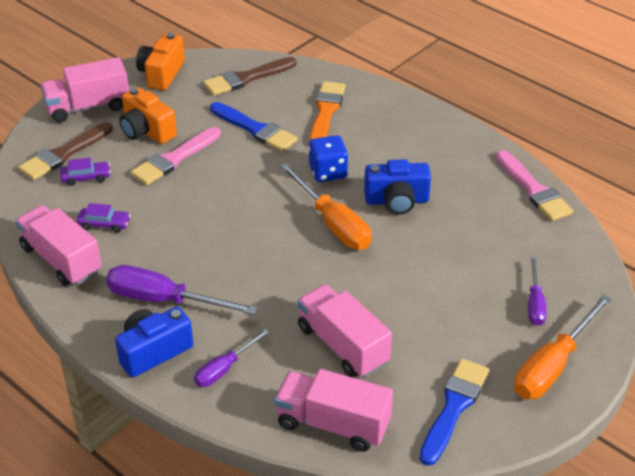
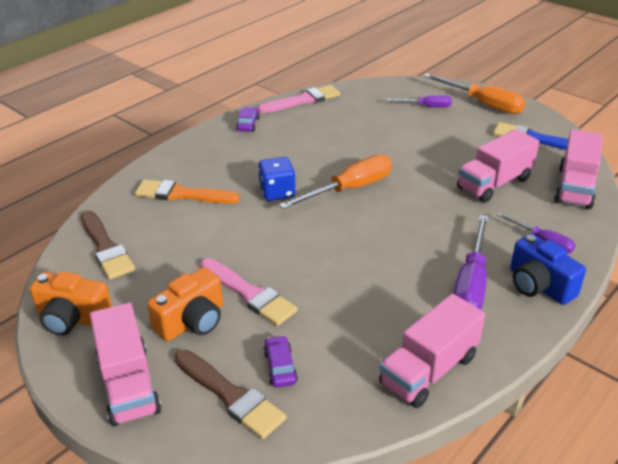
camera: 90 degrees left, 5 degrees down
(104, 224) = (364, 340): purple car -> purple car (248, 124)
(255, 129) = (203, 238): blue brush -> none
(396, 201) = (317, 158): blue camera -> none

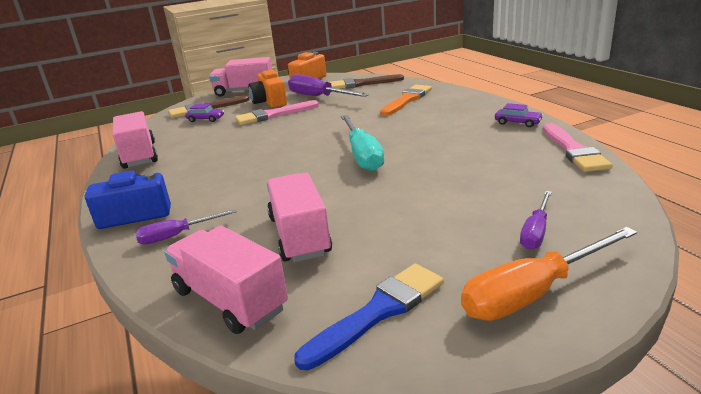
camera: 115 degrees right, 10 degrees down
(277, 192) = (383, 128): blue dice -> none
(350, 189) = (362, 155): orange screwdriver -> turquoise screwdriver
(471, 284) = (181, 184): purple screwdriver -> purple screwdriver (318, 97)

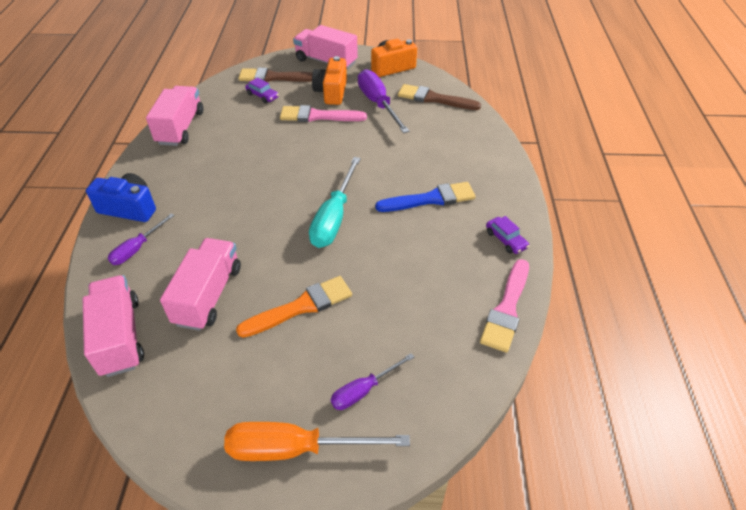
camera: 25 degrees right, 20 degrees up
(177, 235) = (137, 249): purple screwdriver -> purple screwdriver turned 60 degrees counterclockwise
(378, 312) = (190, 403): blue brush -> blue brush (430, 199)
(407, 100) = (448, 149): orange brush -> orange brush (301, 307)

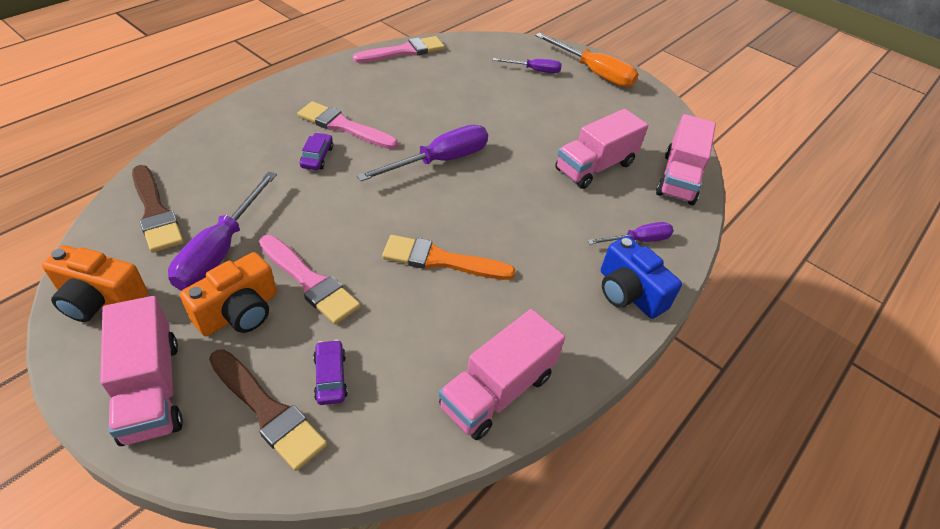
camera: 145 degrees left, 0 degrees up
(301, 307) = (531, 122): orange brush -> orange brush (441, 260)
(334, 218) = (440, 161): turquoise screwdriver -> purple screwdriver
(430, 199) = (343, 126): blue brush -> pink brush
(506, 240) = (340, 74): purple car -> purple car (317, 157)

